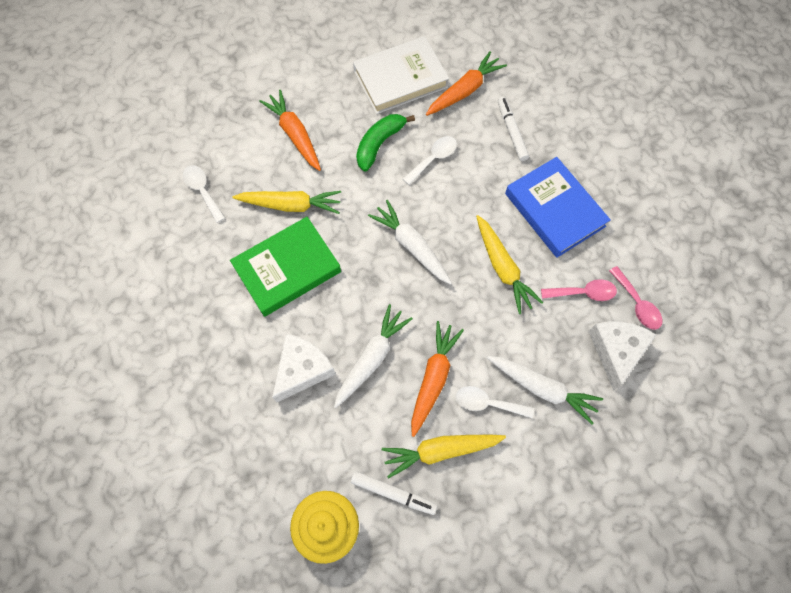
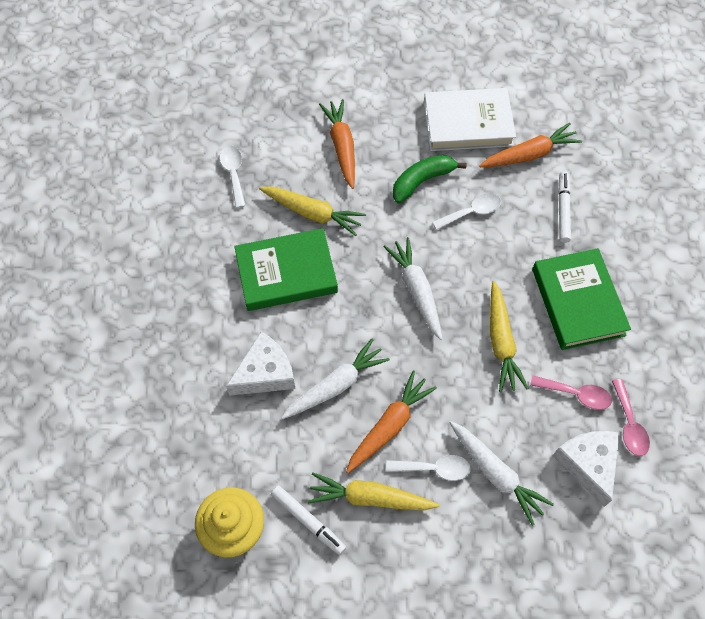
camera: 20 degrees right, 5 degrees down
(487, 403) = (434, 468): white spoon -> white spoon turned 150 degrees clockwise
(554, 210) = (578, 302): blue book -> green book
(616, 351) = (588, 464): white cheese -> white cheese turned 45 degrees counterclockwise

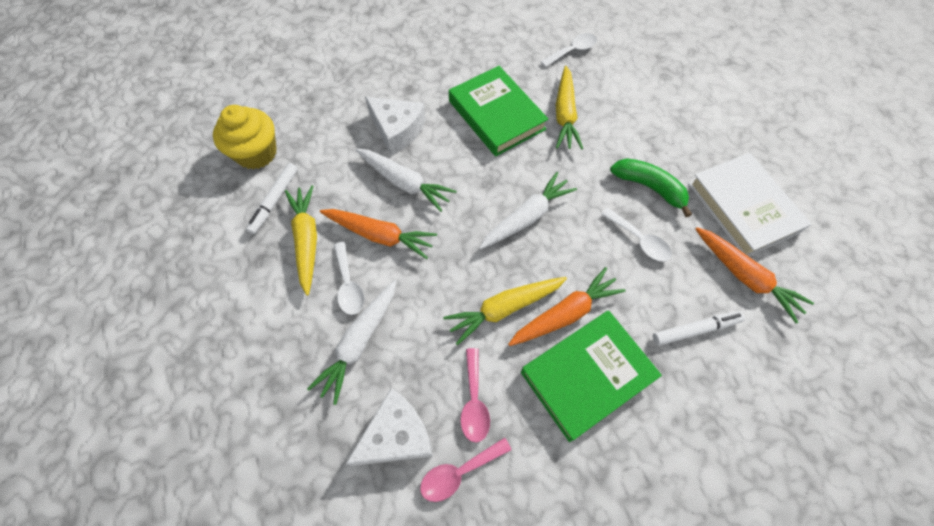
camera: 70 degrees right, 0 degrees up
(342, 147) = (646, 114): orange carrot -> orange carrot (565, 313)

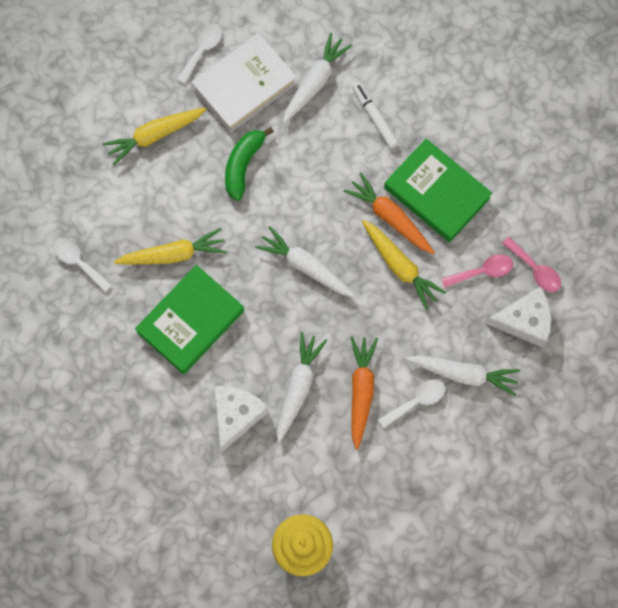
camera: 105 degrees left, 10 degrees up
(274, 201) = (352, 504): white marker -> none
(307, 240) = (385, 455): yellow carrot -> yellow carrot (154, 136)
(397, 435) = (524, 321): white cheese -> white cheese turned 135 degrees clockwise
(639, 240) = (303, 168): white spoon -> white spoon (202, 50)
(745, 276) = (315, 82): orange carrot -> white carrot

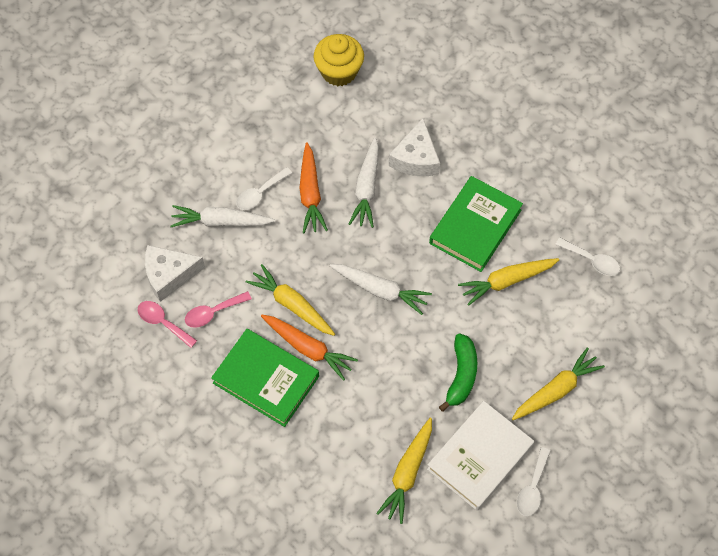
camera: 170 degrees right, 10 degrees down
(315, 82) = (407, 473): white carrot -> yellow carrot
(374, 117) = (339, 446): white marker -> none

